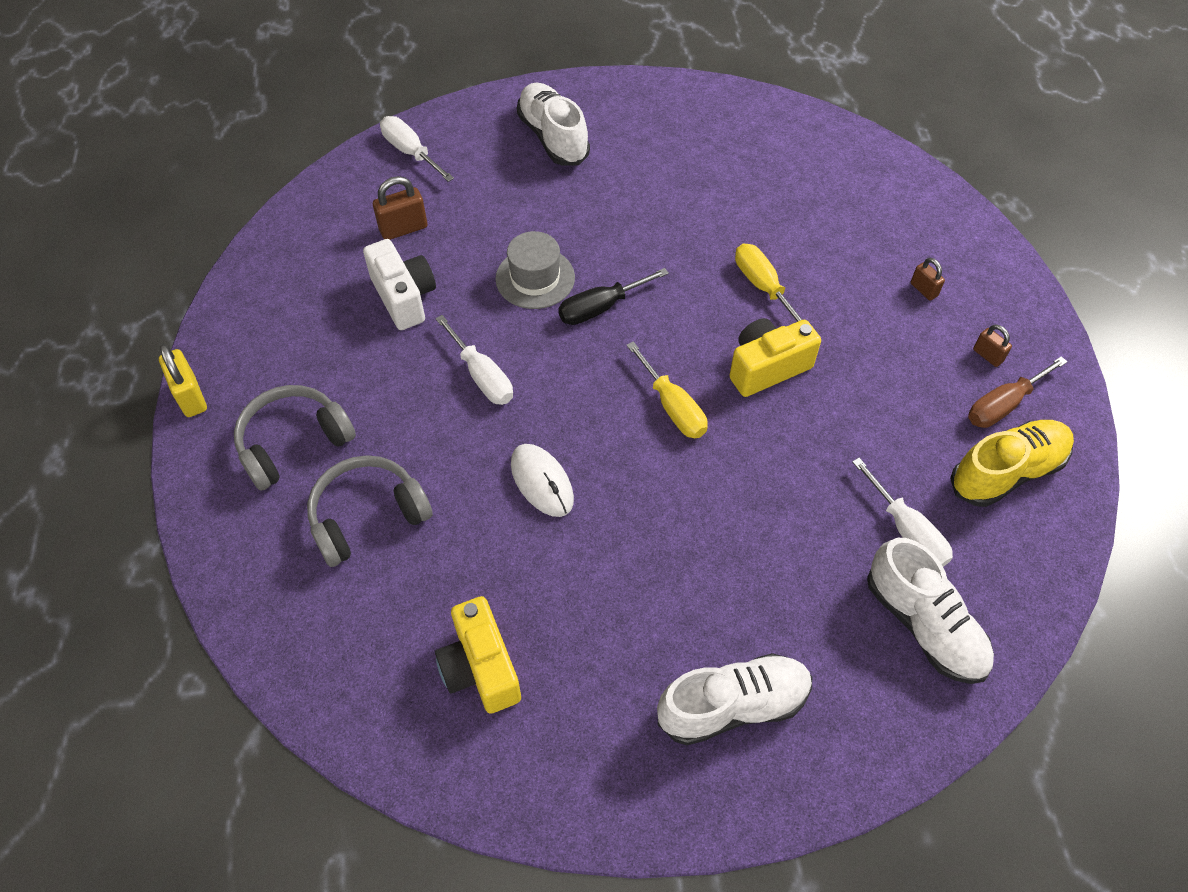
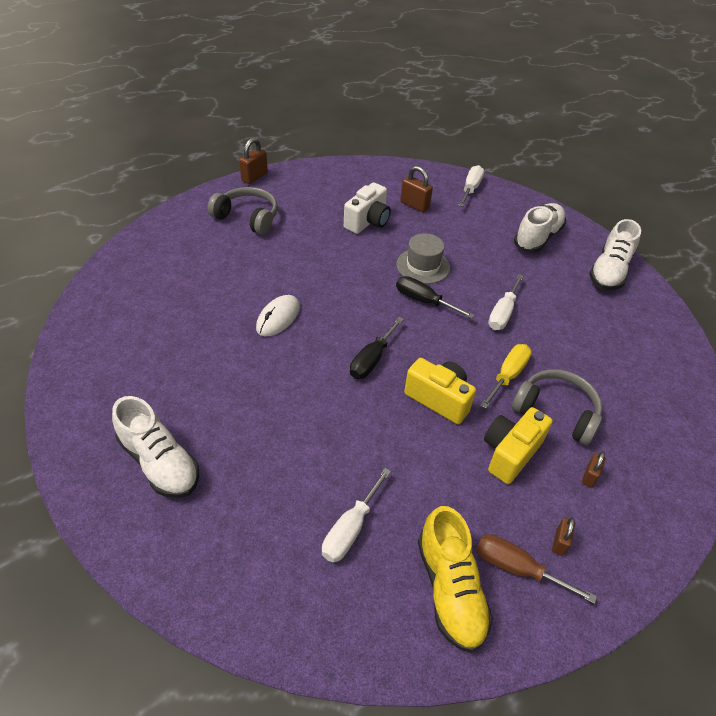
camera: 60 degrees right, 10 degrees down
(190, 396) = (254, 177): yellow padlock -> brown padlock
(367, 516) = (217, 258): grey headphones -> grey headphones (556, 412)
(480, 668) = (141, 334): yellow camera -> yellow camera (510, 453)
(482, 376) = (336, 269): white screwdriver -> white screwdriver (503, 313)
(673, 407) = (372, 359): yellow screwdriver -> black screwdriver
(924, 625) = (272, 564): white shoe -> white shoe (609, 272)
(1006, 472) = (450, 589): yellow shoe -> yellow shoe turned 45 degrees clockwise

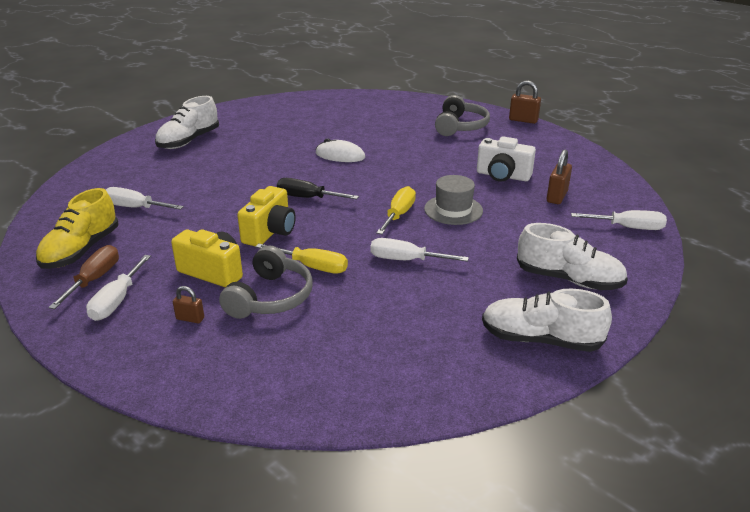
camera: 80 degrees right, 15 degrees down
(424, 301) = (398, 215): black screwdriver -> yellow screwdriver
(450, 589) = (81, 250): yellow shoe -> yellow shoe turned 45 degrees counterclockwise
(559, 542) = (117, 301): brown padlock -> white screwdriver

